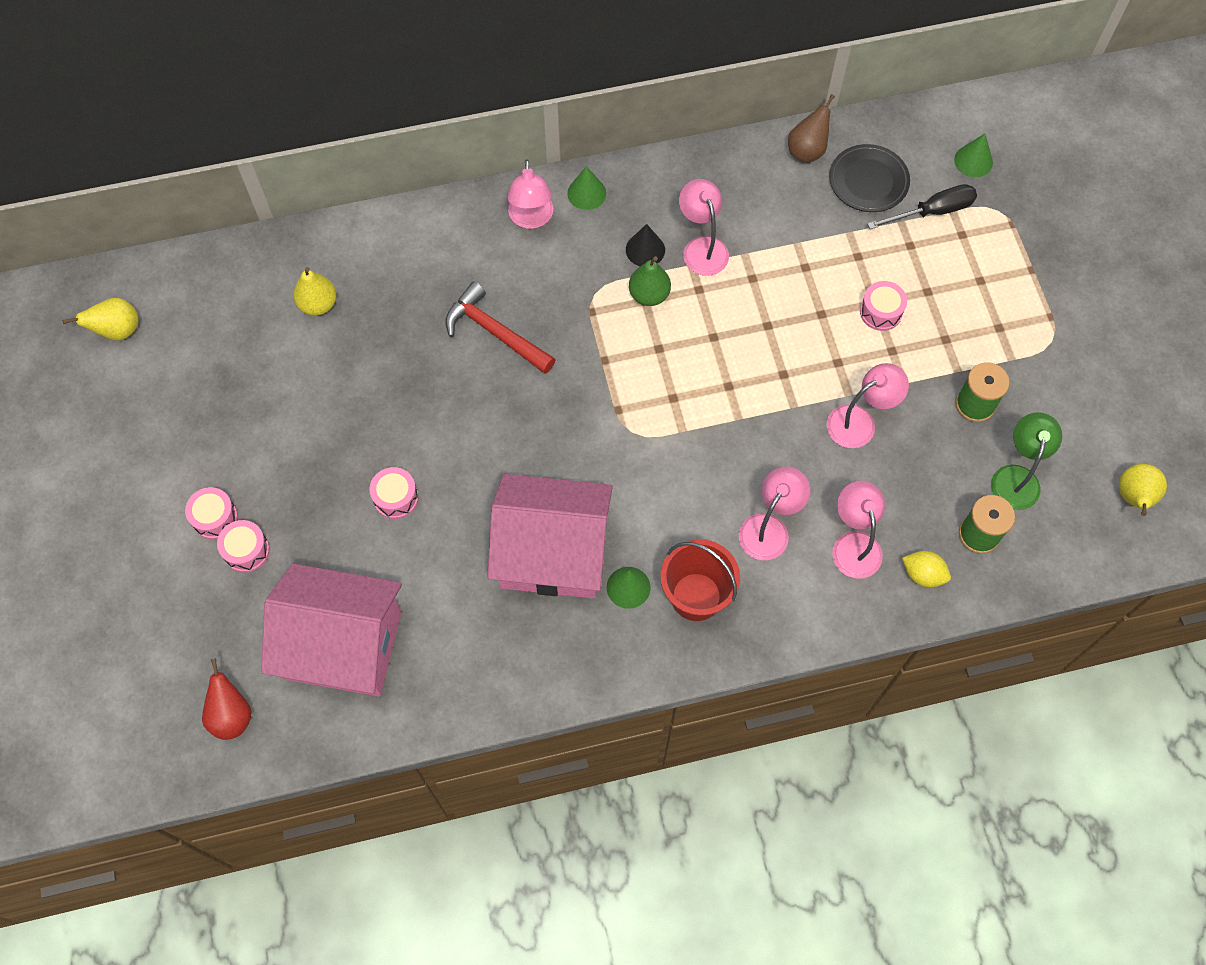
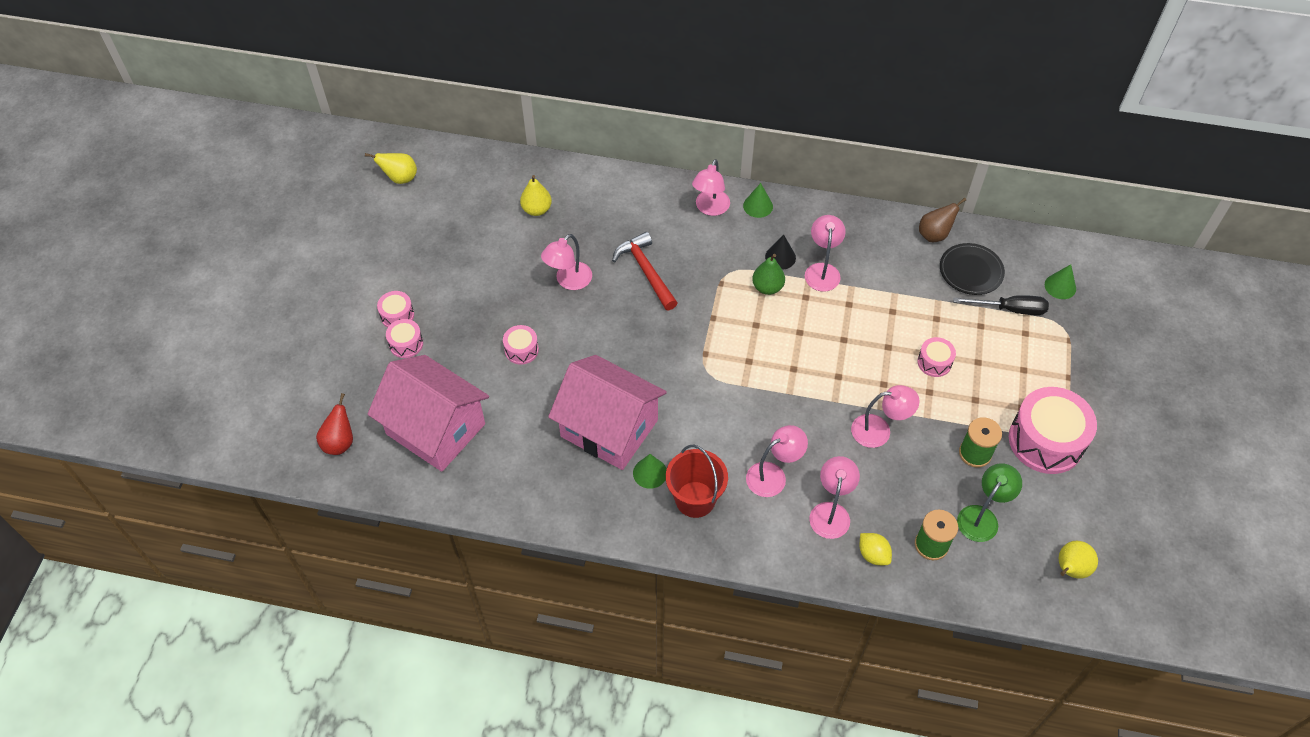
camera: 25 degrees right, 10 degrees down
(407, 384) = (568, 281): none -> pink lamp
(1042, 357) = (1046, 441): none -> pink drum

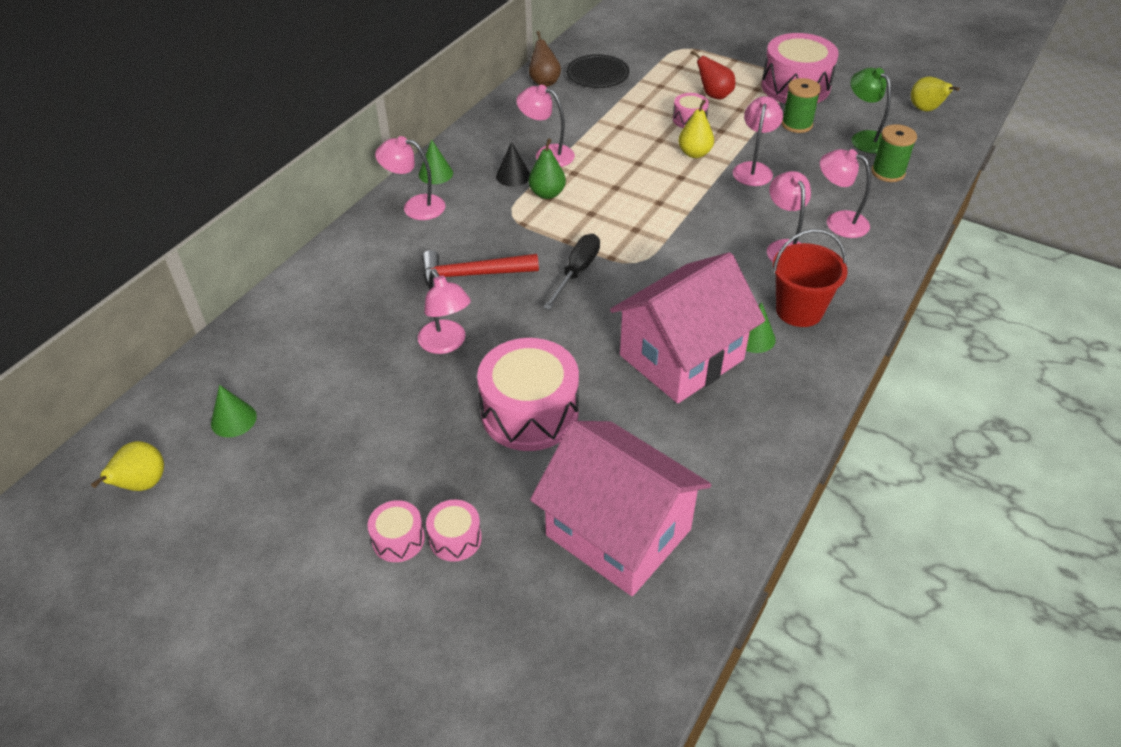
camera: 70 degrees left, 10 degrees down
(340, 442) = (596, 662): red pear -> red pear (714, 95)
(436, 429) = (618, 532): pink house -> pink house turned 75 degrees clockwise
(521, 350) = (529, 412): pink drum -> pink drum, size x2.08
(537, 209) = (312, 348): yellow pear -> yellow pear (694, 153)
(710, 208) = (415, 206): pink lamp -> pink lamp turned 150 degrees clockwise
(873, 554) = (892, 208): yellow lemon -> none
(1010, 309) = (650, 67): black screwdriver -> black screwdriver (577, 272)
(1060, 286) = (639, 38): green cone -> green cone (233, 419)

